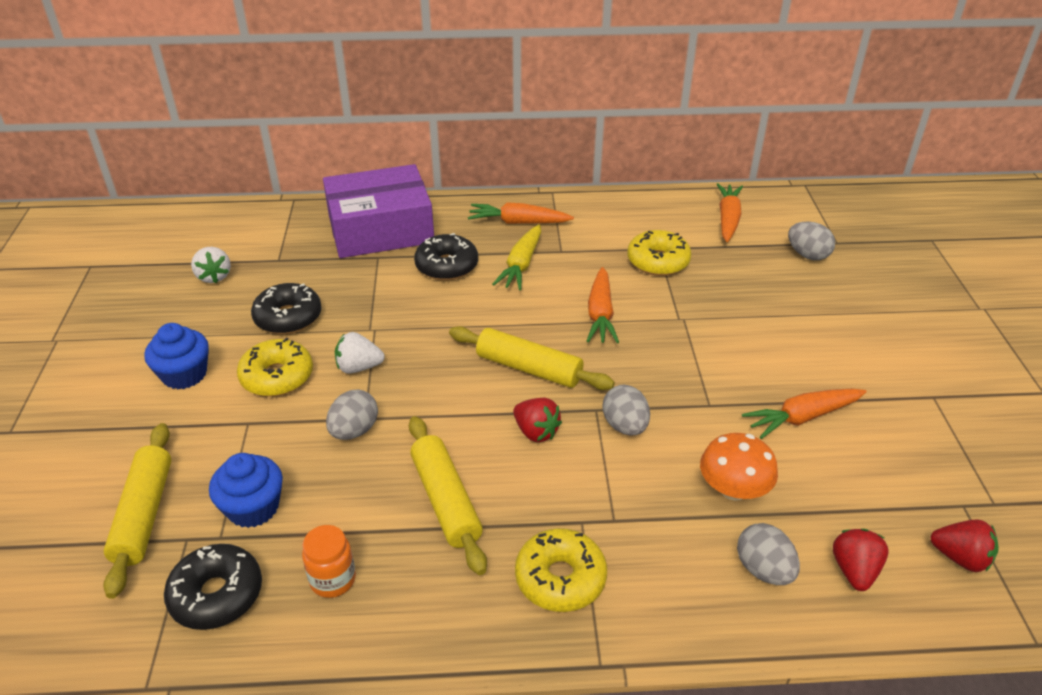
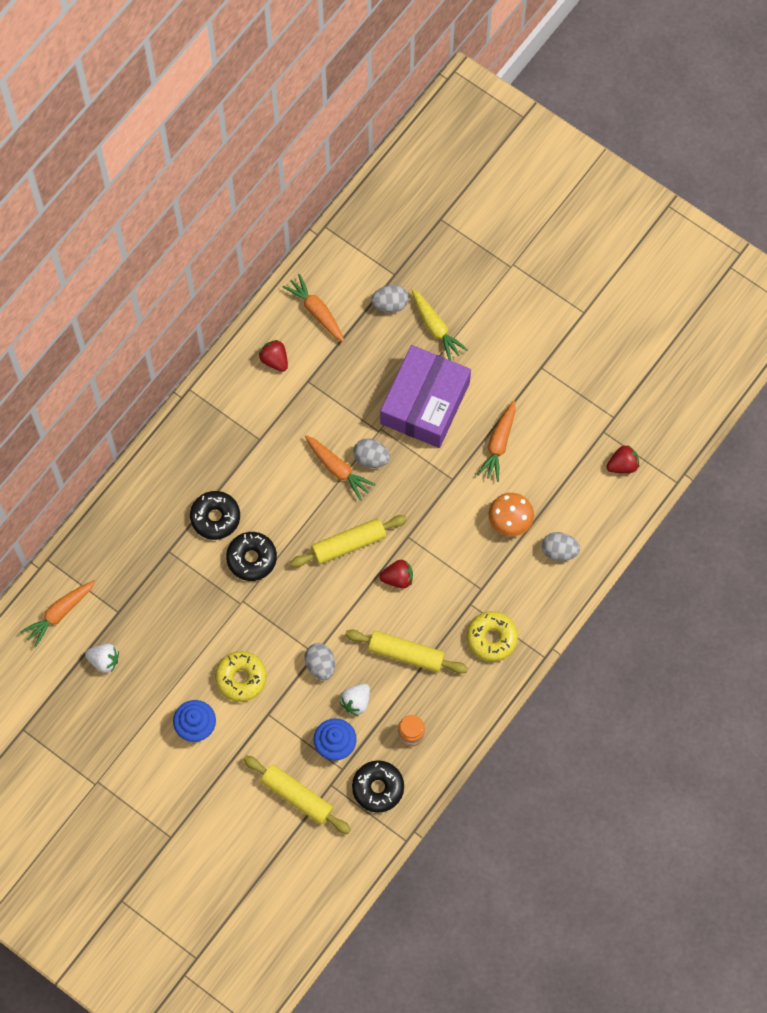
camera: 50 degrees left, 30 degrees up
(288, 317) = (188, 641): black donut -> black donut (251, 558)
(359, 367) = (270, 631): white strawberry -> white strawberry (356, 702)
(380, 229) = (137, 528): purple box -> purple box (425, 403)
(518, 222) = (206, 439): orange carrot -> orange carrot (60, 613)
(521, 265) = (253, 474): yellow carrot -> yellow carrot (435, 328)
(625, 426) = (431, 533): grey egg -> grey egg (371, 458)
(658, 261) = (320, 394): yellow donut -> none
(854, 570) = (591, 515): red strawberry -> red strawberry (274, 360)

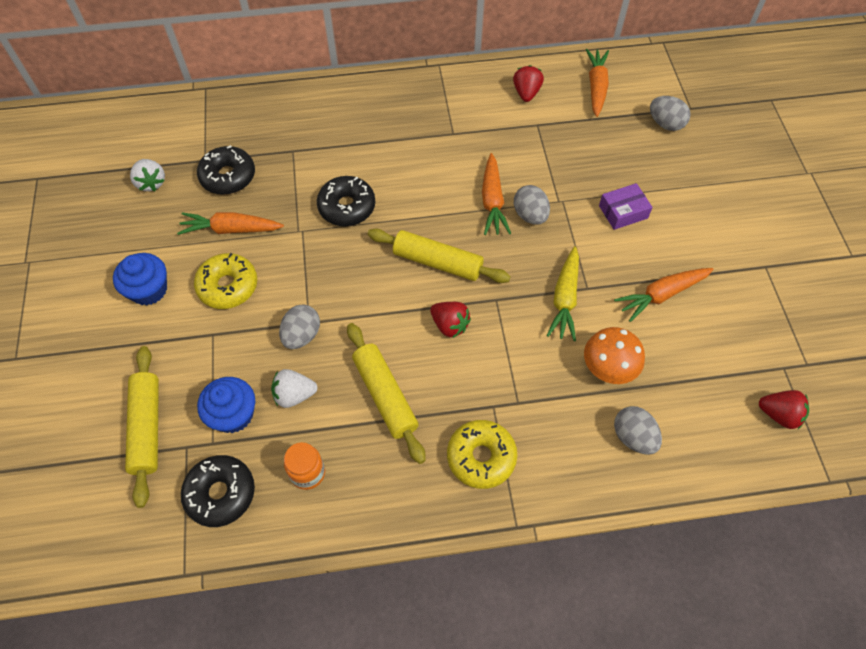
camera: 45 degrees right, 10 degrees down
(60, 613) = (166, 127): orange carrot -> orange carrot (231, 229)
(215, 517) = (355, 157): black donut -> black donut (228, 177)
(425, 403) = (623, 212): purple box -> purple box, size x0.43
(435, 328) = (690, 167): yellow carrot -> yellow carrot (565, 299)

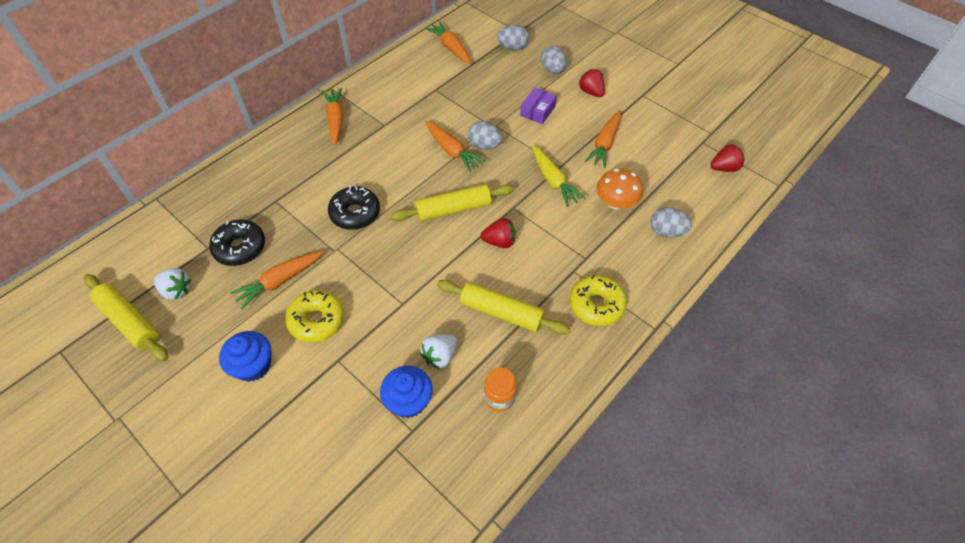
camera: 40 degrees left, 5 degrees down
(147, 428) = (351, 459): yellow rolling pin -> yellow rolling pin (130, 321)
(220, 493) = (452, 458): black donut -> none
(302, 335) = (406, 315): grey egg -> grey egg (552, 70)
(413, 101) = (335, 120): none -> orange carrot
(526, 93) = (409, 74): red strawberry -> red strawberry (591, 92)

